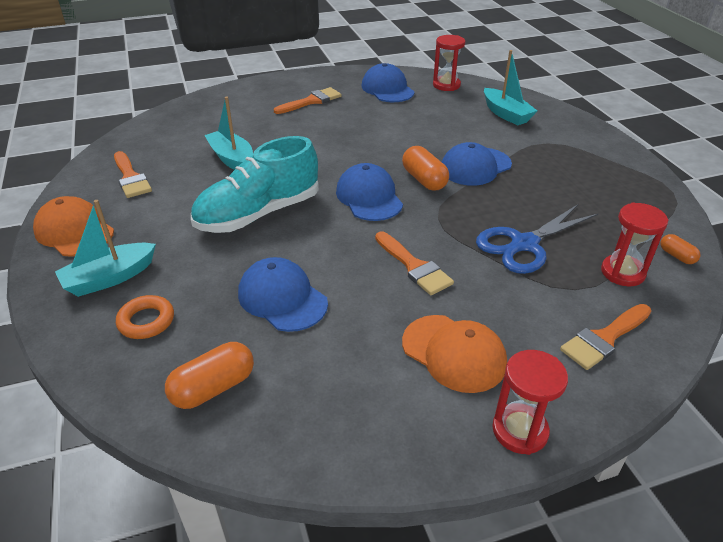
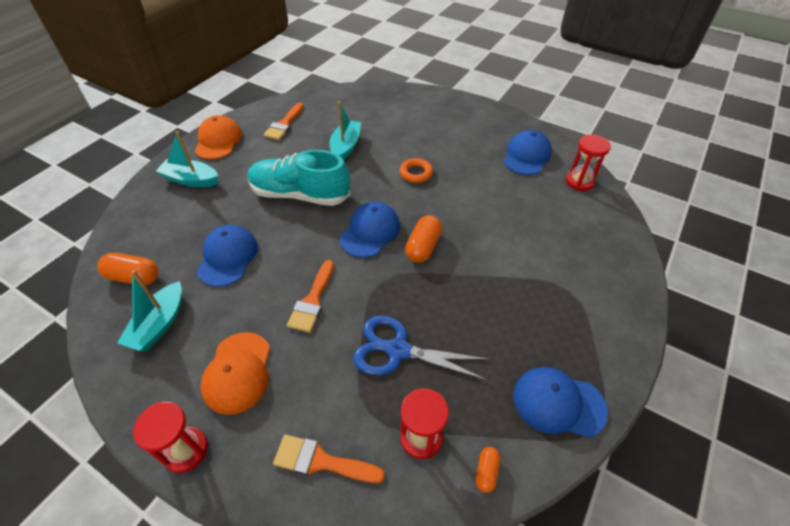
camera: 50 degrees right, 10 degrees up
(146, 321) = (167, 217): orange ring -> orange ring (416, 173)
(311, 101) = (457, 133): orange brush -> none
(475, 167) = (474, 265): blue cap -> blue cap (558, 403)
(506, 114) = (582, 241): turquoise boat -> turquoise boat (159, 324)

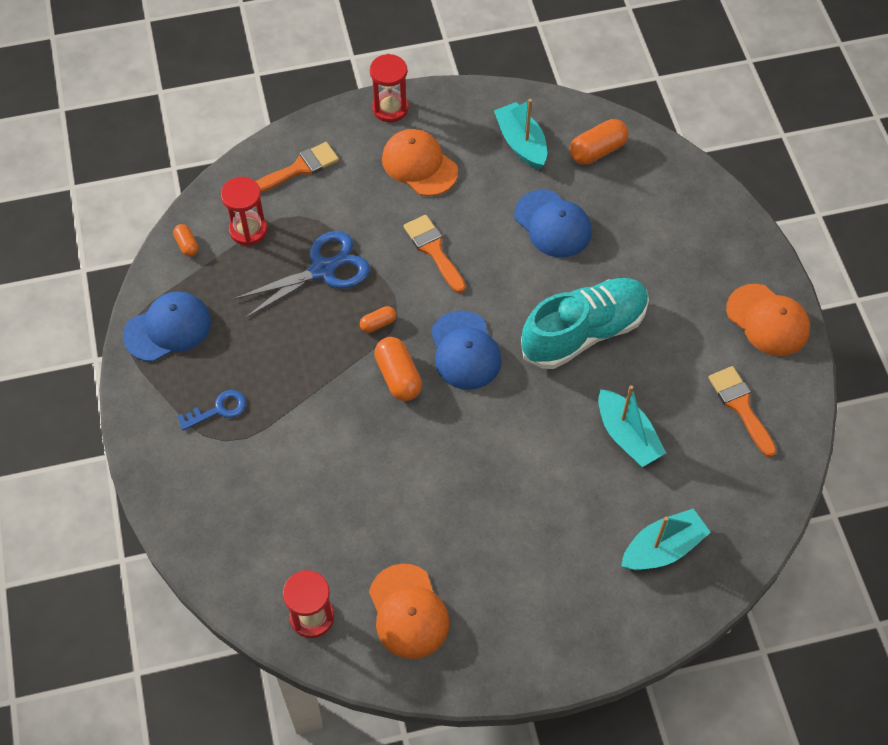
camera: 135 degrees right, 10 degrees up
(191, 180) = (709, 257): turquoise boat -> turquoise boat (663, 548)
(401, 284) = (378, 324): none -> orange capsule
(416, 173) = (504, 464): orange ring -> none
(527, 156) = (408, 612): blue cap -> orange cap
(559, 312) = (218, 410): none -> blue key

